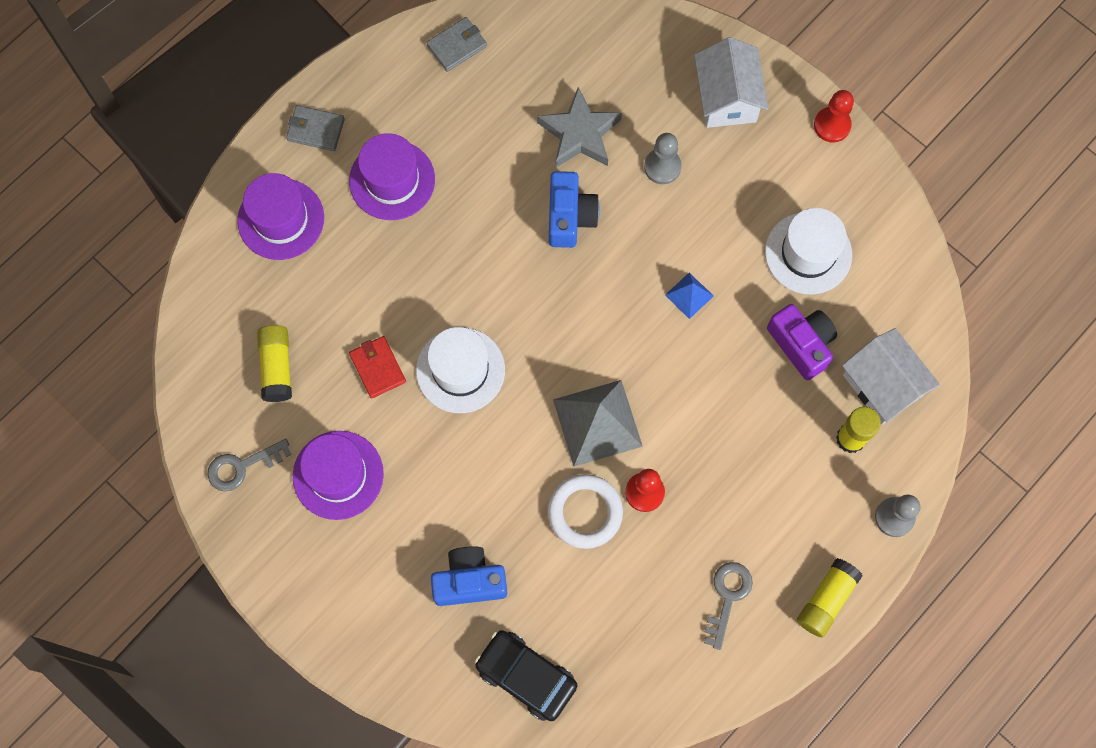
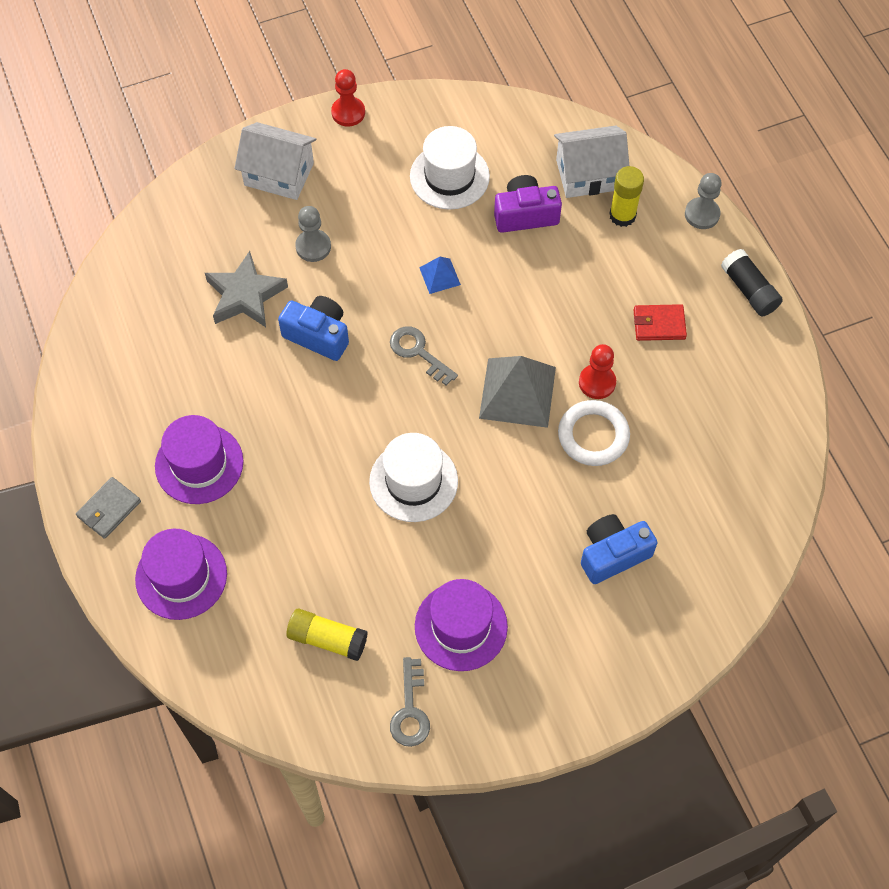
camera: 65 degrees left, 10 degrees down
(378, 368) = (375, 550): red wallet -> red wallet (659, 324)
(457, 46) = (100, 357): grey wallet -> none
(469, 581) = (613, 554): blue camera -> blue camera turned 45 degrees clockwise
(526, 676) = (718, 543): black car -> none
(727, 597) = (716, 359): grey key -> grey key (418, 352)
(826, 600) = (749, 290): yellow glue stick -> black glue stick

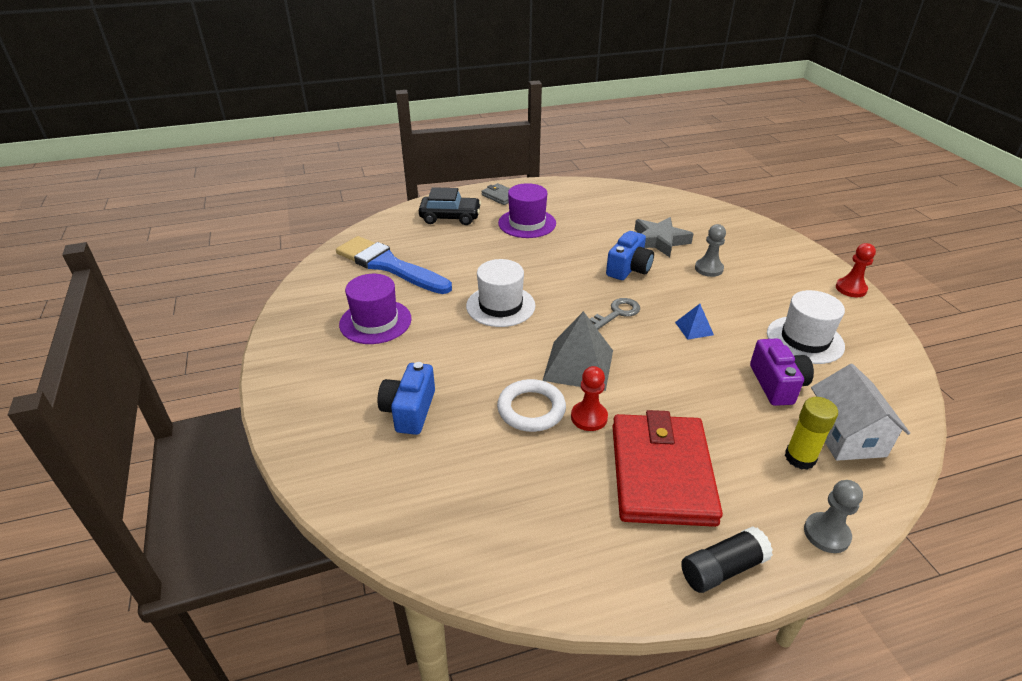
camera: 95 degrees right, 25 degrees down
(181, 576) = (450, 217): purple hat -> black car
(279, 174) = (772, 256): white house -> none
(327, 639) = (389, 265): yellow glue stick -> blue brush
(410, 710) = (323, 296): grey key -> none
(613, 554) = (409, 410): blue camera -> blue camera turned 150 degrees counterclockwise
(659, 324) = (661, 473): red wallet -> red wallet, size x2.27

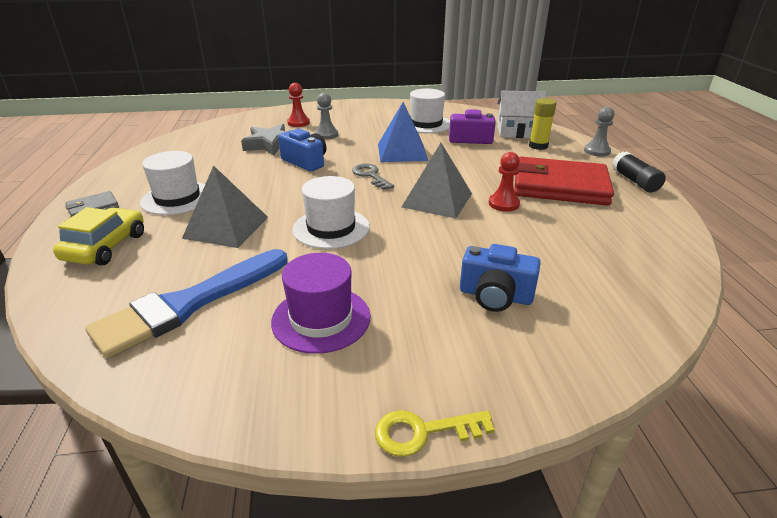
camera: 80 degrees left, 5 degrees down
(267, 379) = (423, 432): none -> yellow key
(450, 217) = (106, 247): black car -> yellow car
(488, 255) = (226, 227): none -> grey pyramid
(527, 223) = (177, 198): purple hat -> white hat
(531, 409) = (494, 227): white ring -> none
(694, 328) = (402, 152): blue pyramid -> blue pyramid, size x2.01
(851, 289) = (376, 103): red pawn -> red pawn (298, 123)

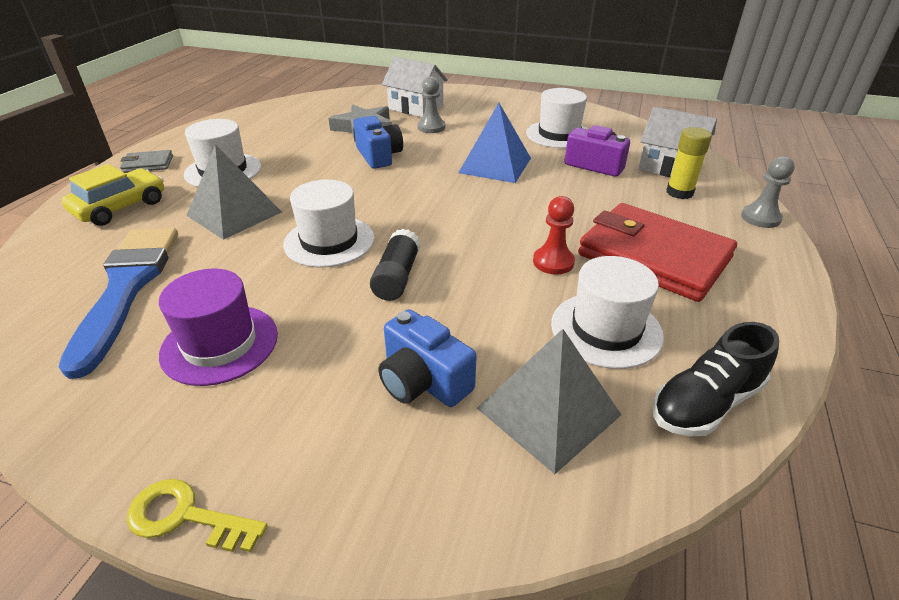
camera: 25 degrees right, 5 degrees up
(189, 304) = (127, 287): blue brush -> blue brush turned 105 degrees clockwise
(298, 123) = (416, 107): red pawn -> white house
(370, 176) = (431, 187): grey key -> none
(437, 200) = (476, 236): grey pyramid -> grey pyramid (548, 411)
(574, 234) = (606, 329): none -> white hat
(635, 181) = (776, 276): black glue stick -> black glue stick (397, 277)
(663, 257) = (705, 403): none -> black shoe

